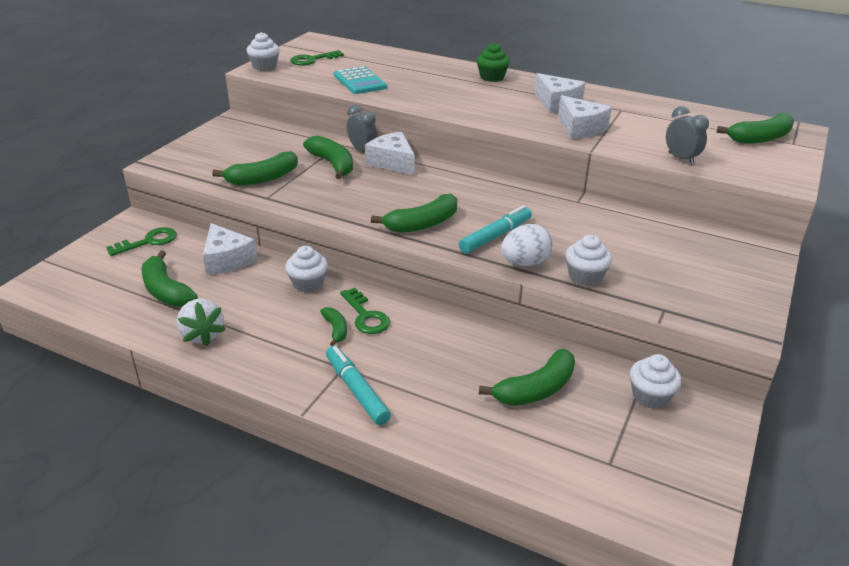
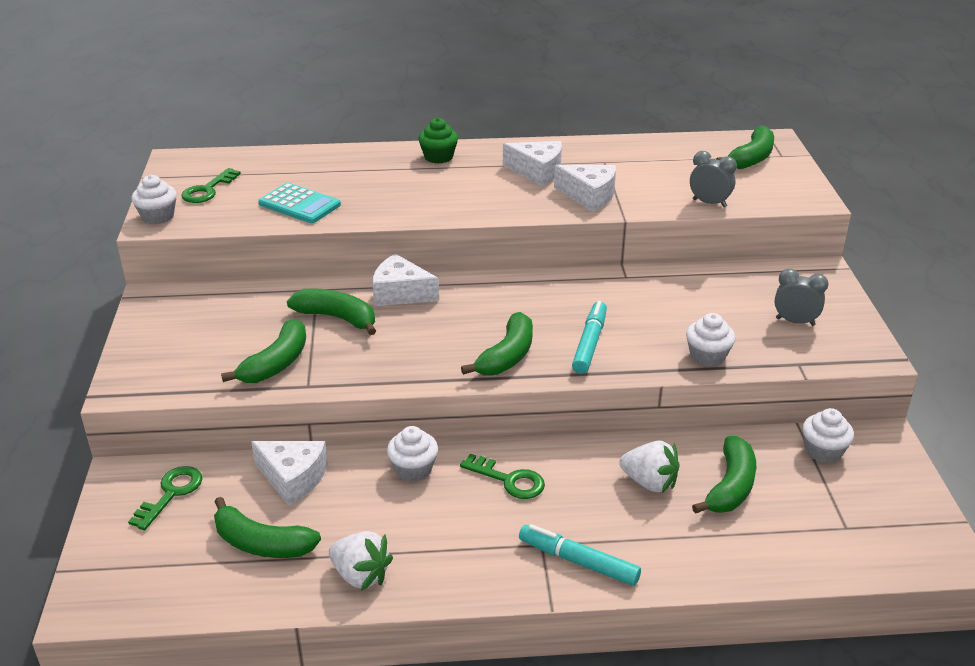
camera: 30 degrees left, 0 degrees up
(335, 329) = (494, 507): green banana -> none
(362, 150) = (352, 289): grey clock -> grey clock (795, 322)
(471, 359) = (649, 482): none -> white strawberry
(525, 263) = (643, 362): white egg -> none

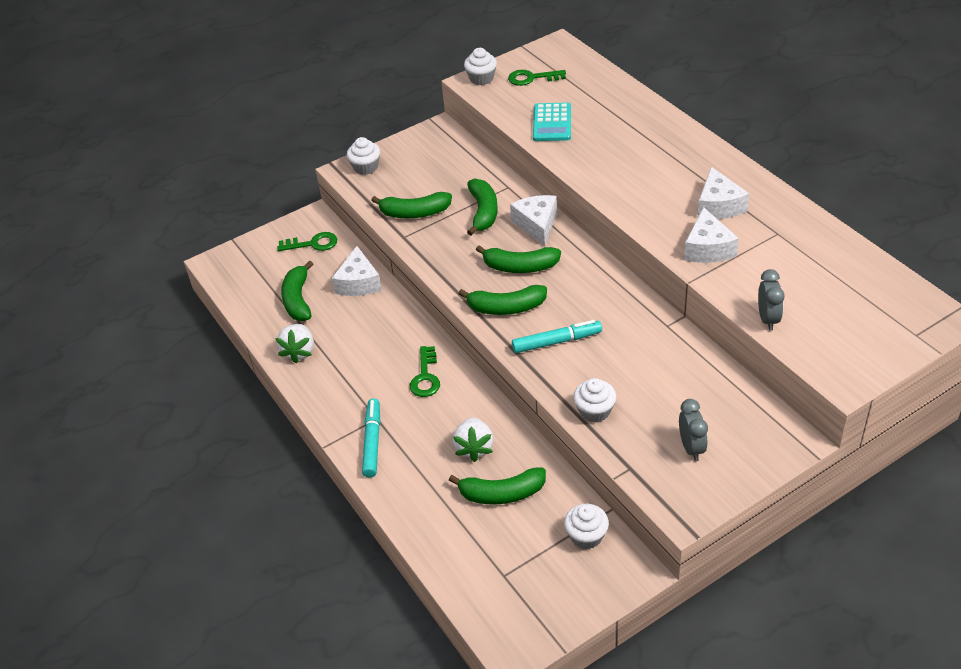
camera: 65 degrees right, 10 degrees up
(413, 469) = (404, 328): white cupcake -> white cupcake (365, 167)
(438, 157) = (687, 148): green cupcake -> none
(751, 158) = (886, 317): green banana -> green banana (520, 267)

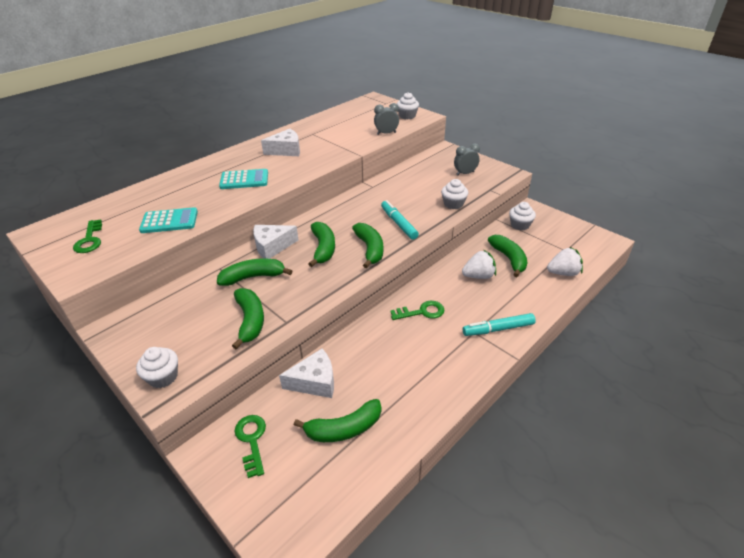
camera: 105 degrees left, 5 degrees down
(299, 351) = (417, 406): white strawberry -> white strawberry (563, 273)
(481, 78) = (72, 271): white cupcake -> white cupcake (407, 116)
(635, 170) = (244, 180): none -> turquoise calculator
(707, 248) = (328, 151): white cheese -> none

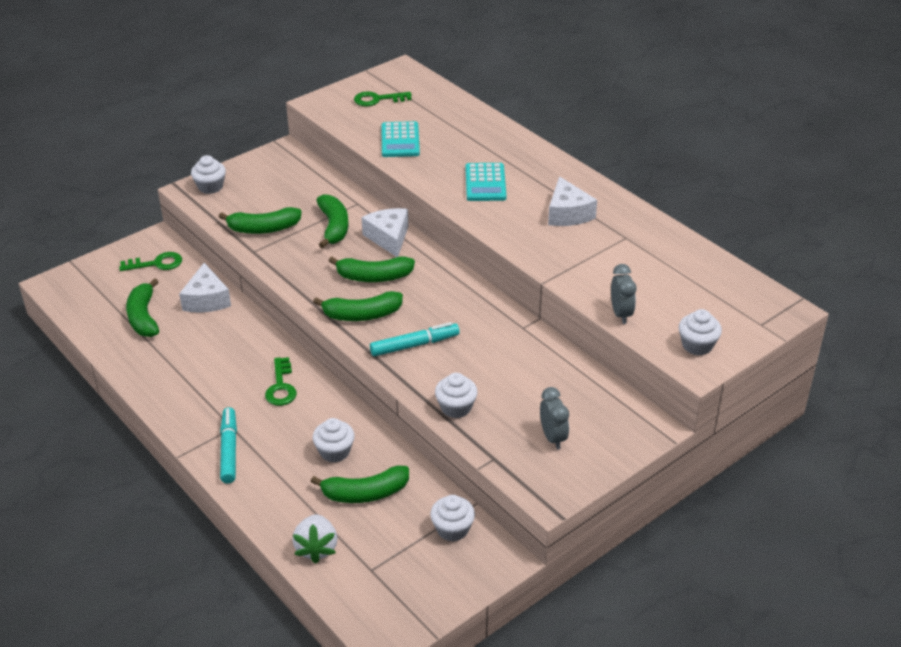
camera: 95 degrees right, 0 degrees up
(478, 276) = (334, 451): white strawberry -> white cupcake

